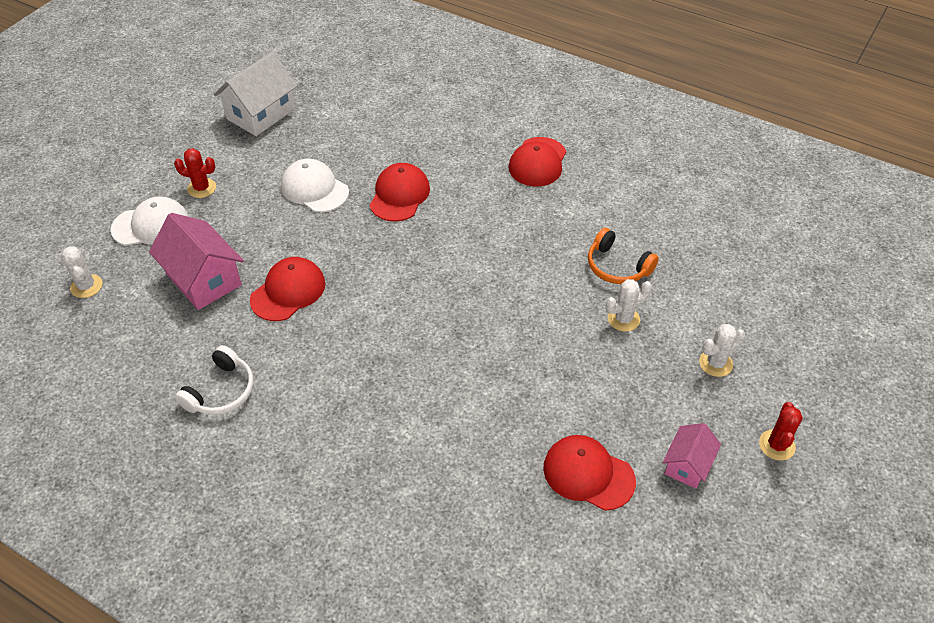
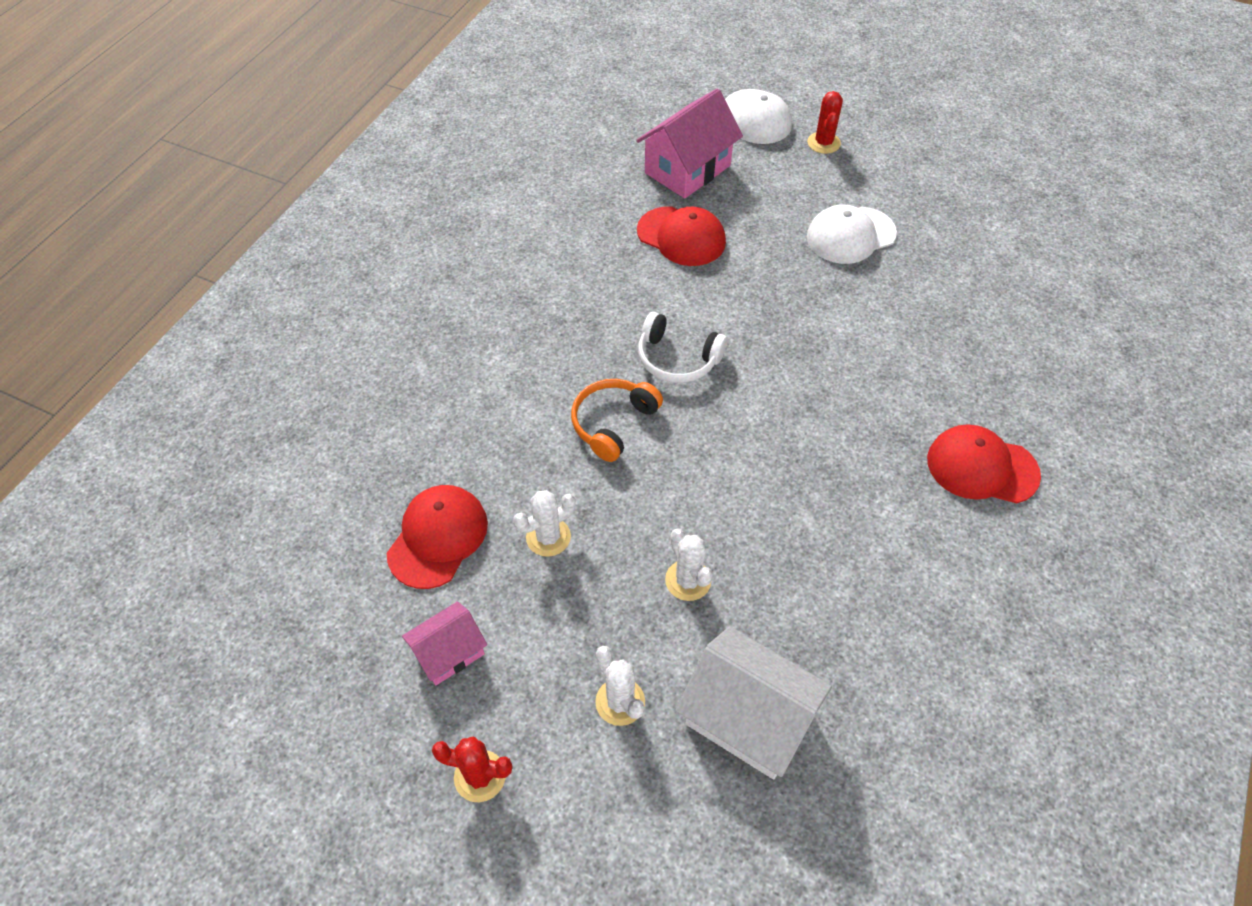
camera: 85 degrees right, 5 degrees up
(86, 286) = (664, 92): white cactus -> white cactus (548, 537)
(221, 391) = (541, 208): white headphones -> white headphones (677, 359)
(260, 114) = (969, 168): white house -> white house (748, 718)
(314, 189) = (850, 235): white cap -> white cap turned 150 degrees counterclockwise
(399, 195) = (863, 316): red cap -> none
(617, 267) = (787, 573): orange headphones -> orange headphones (613, 423)
(687, 465) = (449, 652): pink house -> pink house turned 60 degrees counterclockwise

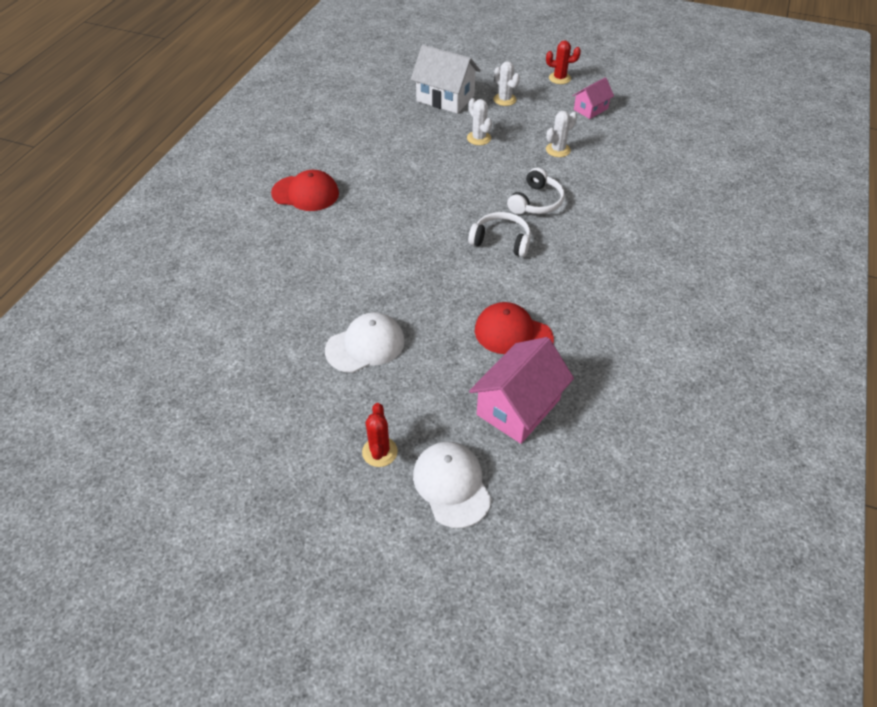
camera: 175 degrees right, 5 degrees down
(438, 538) = (618, 146): red cap -> none
(613, 423) = (536, 202): orange headphones -> white headphones

